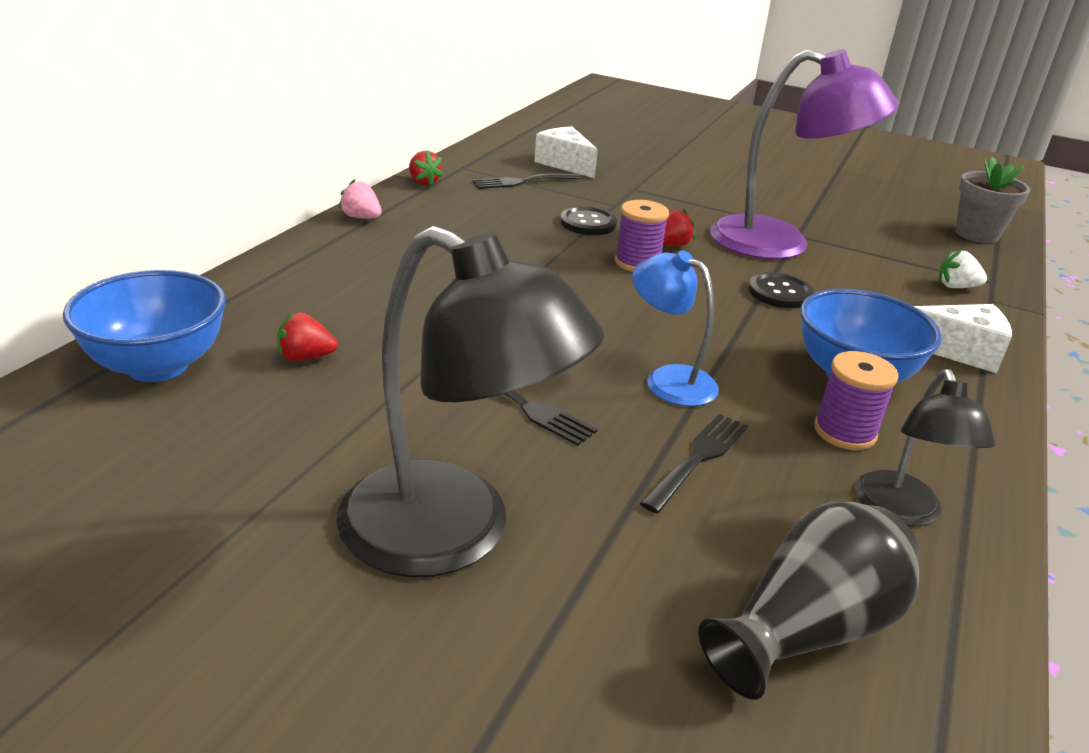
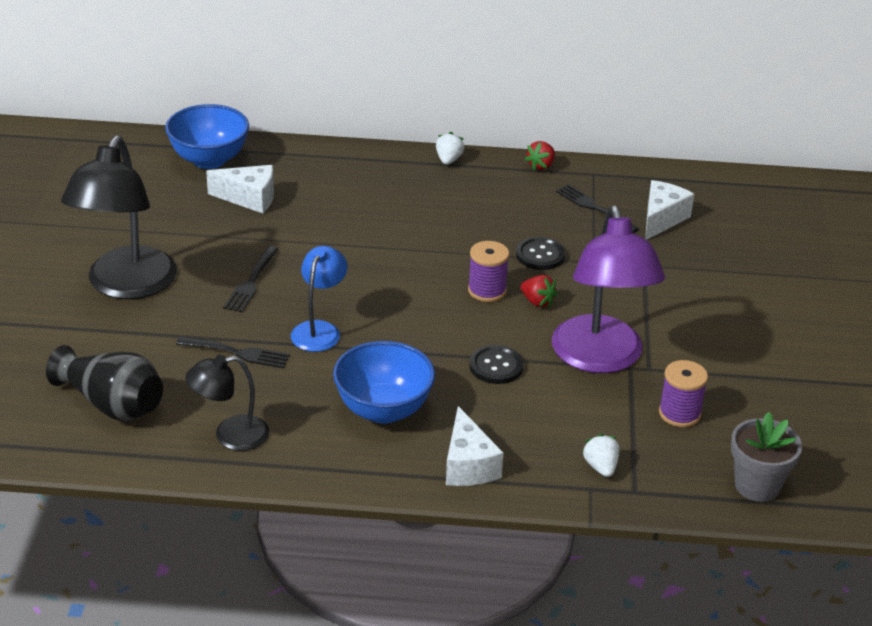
camera: 70 degrees right, 5 degrees up
(305, 357) = (249, 198): red strawberry -> white cheese
(361, 217) = (448, 160): pink strawberry -> white strawberry
(844, 432) = (305, 409): purple spool -> purple spool (679, 413)

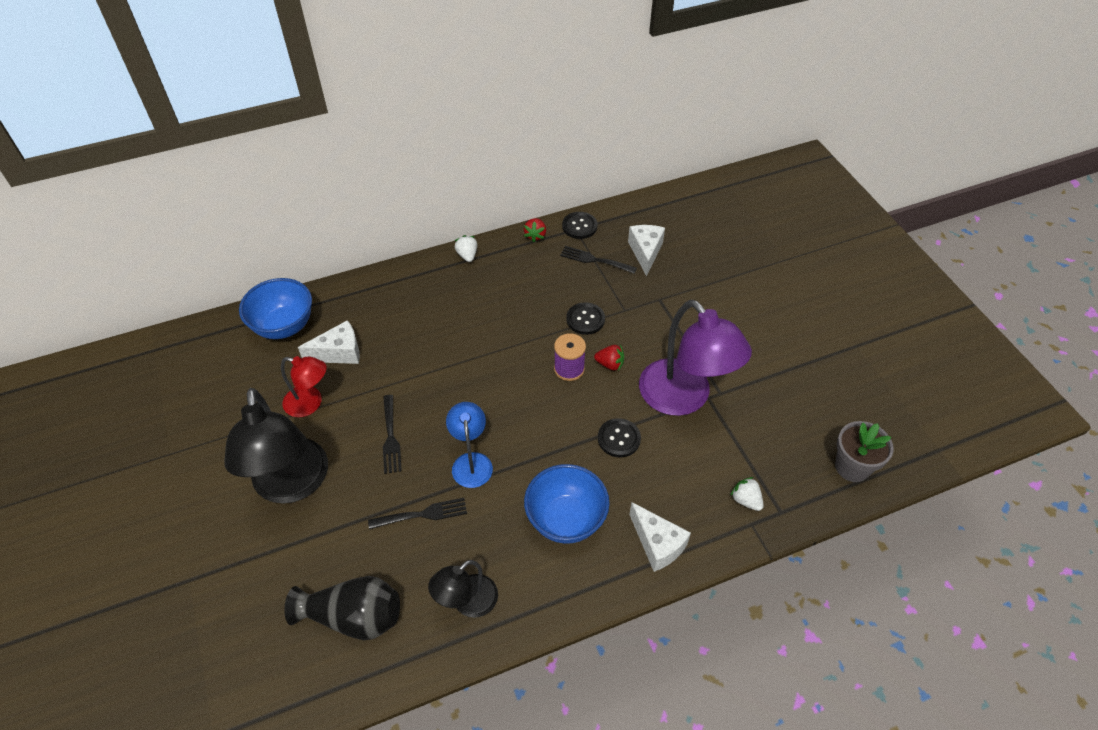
camera: 25 degrees left, 15 degrees up
(190, 229) = (310, 403): none -> red lamp
(600, 173) = (579, 226): none -> black button
(679, 413) = (765, 425): purple spool -> none

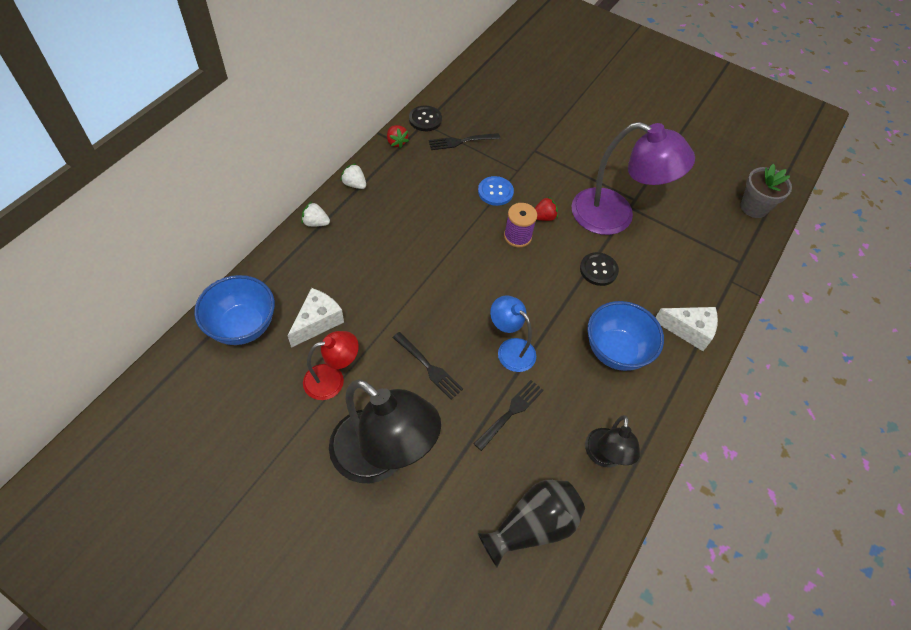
camera: 40 degrees left, 5 degrees up
(585, 319) = (495, 192): black button -> blue button
(645, 252) = (493, 118): white cheese -> none
(746, 500) = (714, 266): white strawberry -> white strawberry (315, 223)

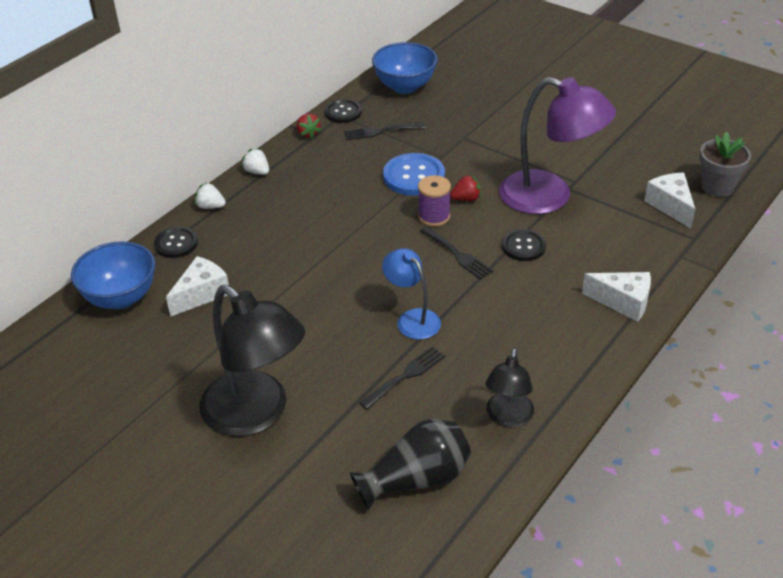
camera: 10 degrees right, 15 degrees down
(288, 265) = (176, 243): none -> black button
(332, 379) = (211, 345): red lamp -> none
(429, 367) = (318, 334): black fork -> black fork (457, 254)
(495, 192) = (414, 176): blue button -> blue button, size x1.54
(616, 351) = (534, 321): blue bowl -> blue bowl (405, 86)
(717, 227) = (671, 206): none -> white cheese

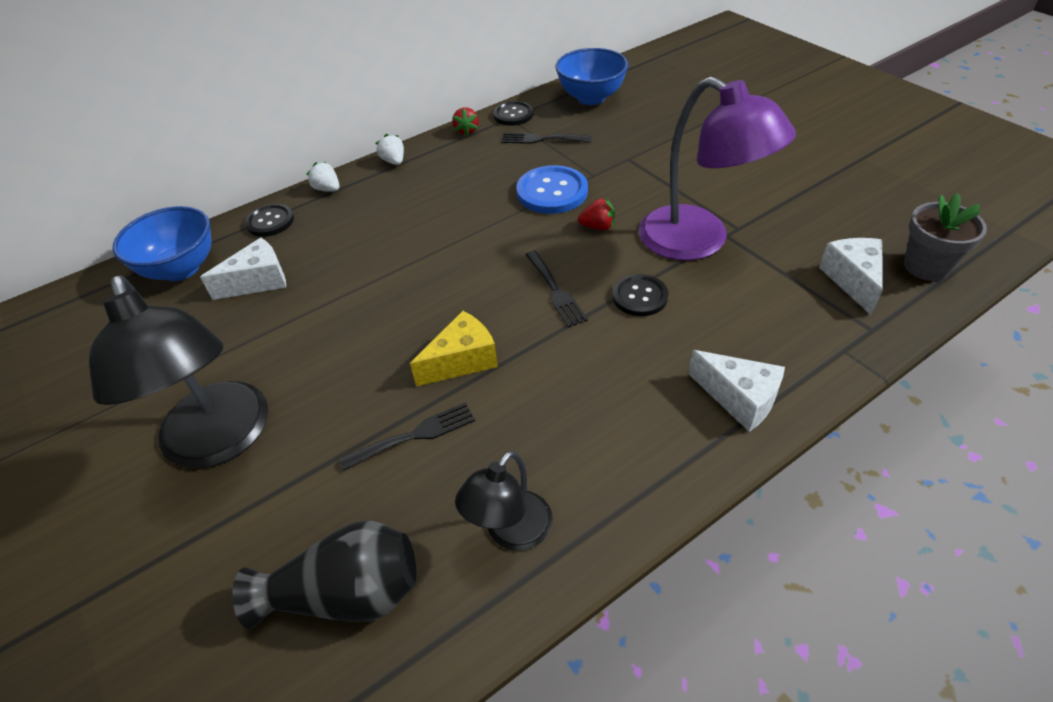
camera: 20 degrees right, 5 degrees up
(412, 319) = (462, 361): blue lamp -> yellow cheese
(434, 216) = (551, 241): purple spool -> none

